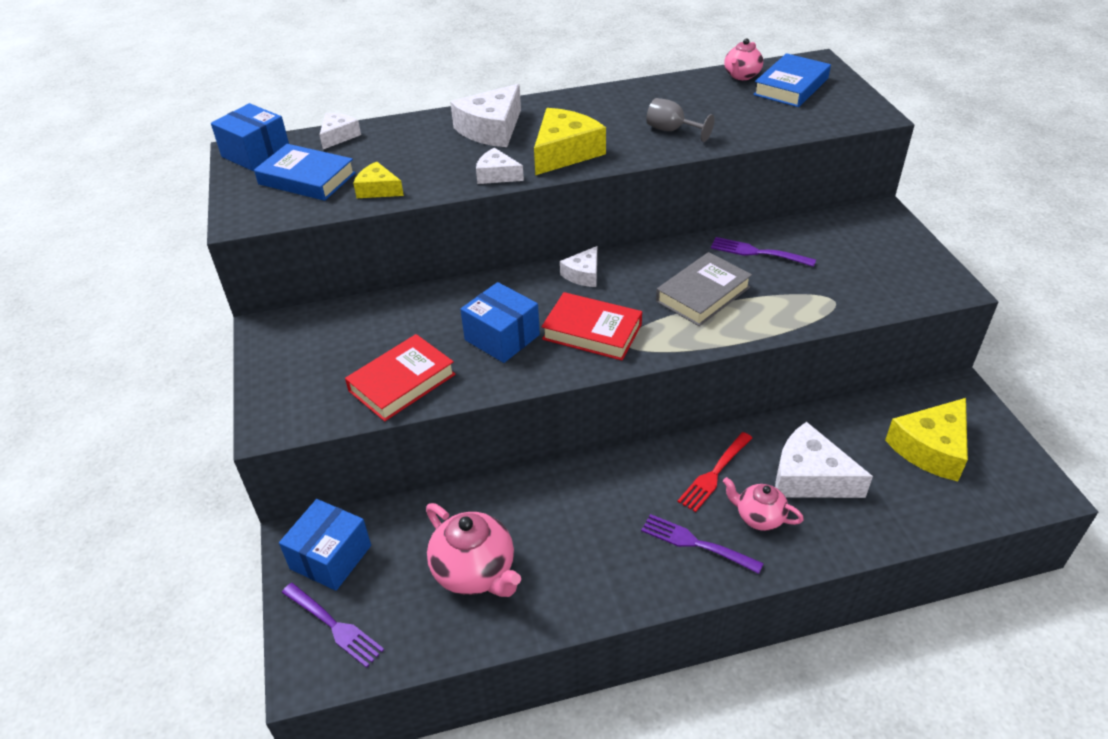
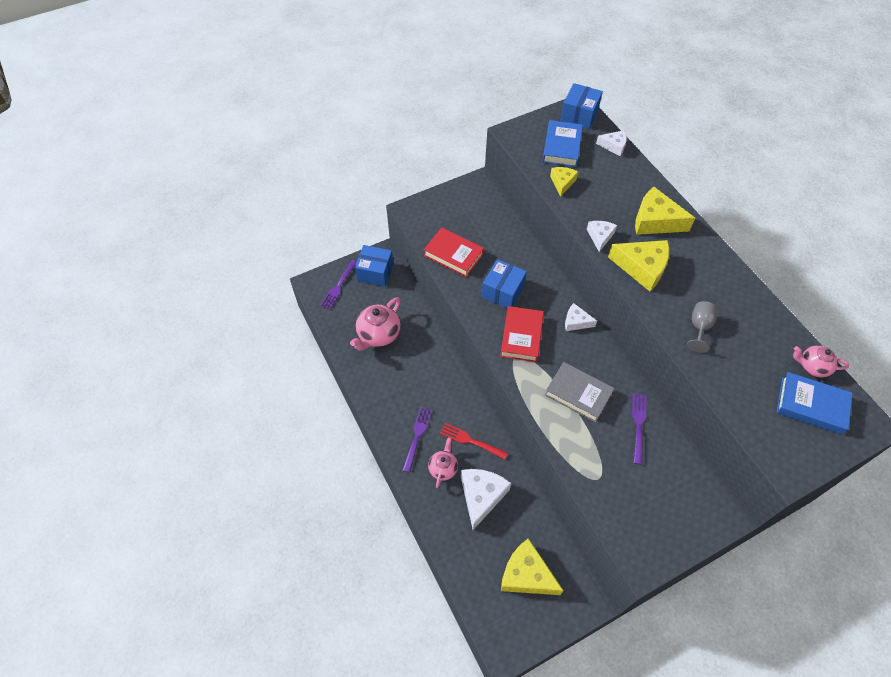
camera: 75 degrees right, 15 degrees up
(491, 129) = (655, 221): white cheese -> yellow cheese

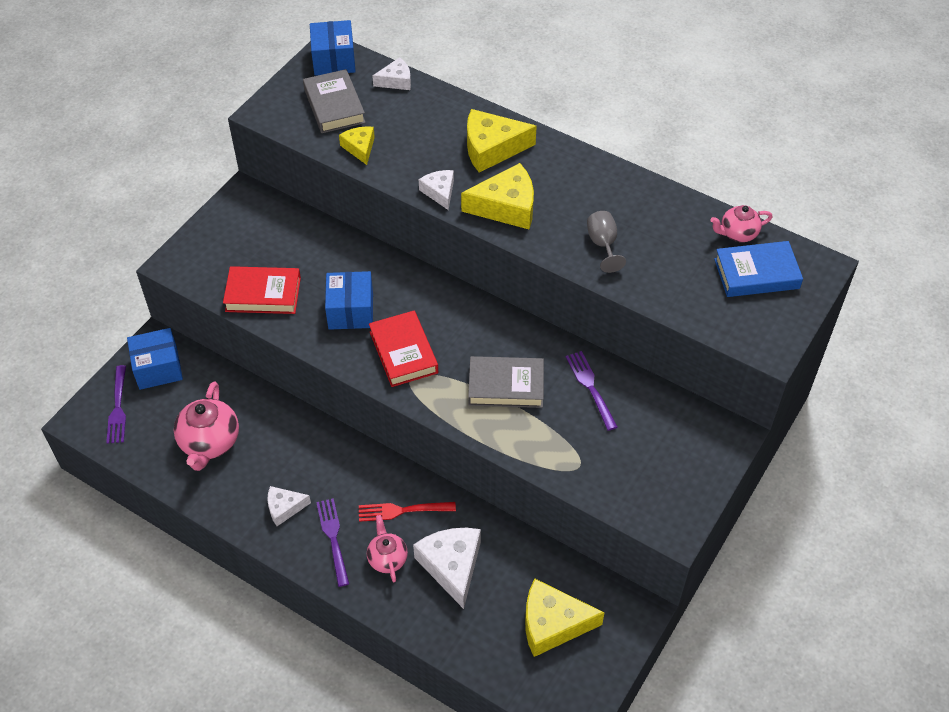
camera: 30 degrees left, 5 degrees down
(562, 147) = (334, 106): blue book -> grey book
(576, 322) = (457, 307): white cheese -> white cheese (284, 508)

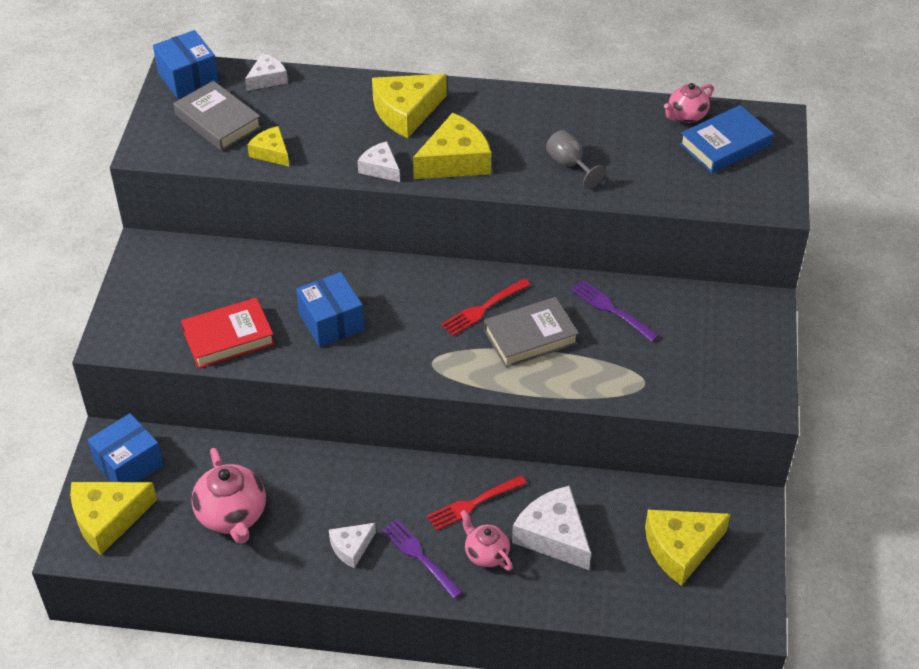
camera: 25 degrees left, 5 degrees down
(118, 408) = (108, 519): purple fork -> yellow cheese
(403, 352) = (410, 342): red book -> none
(481, 345) = (483, 308): none -> red fork

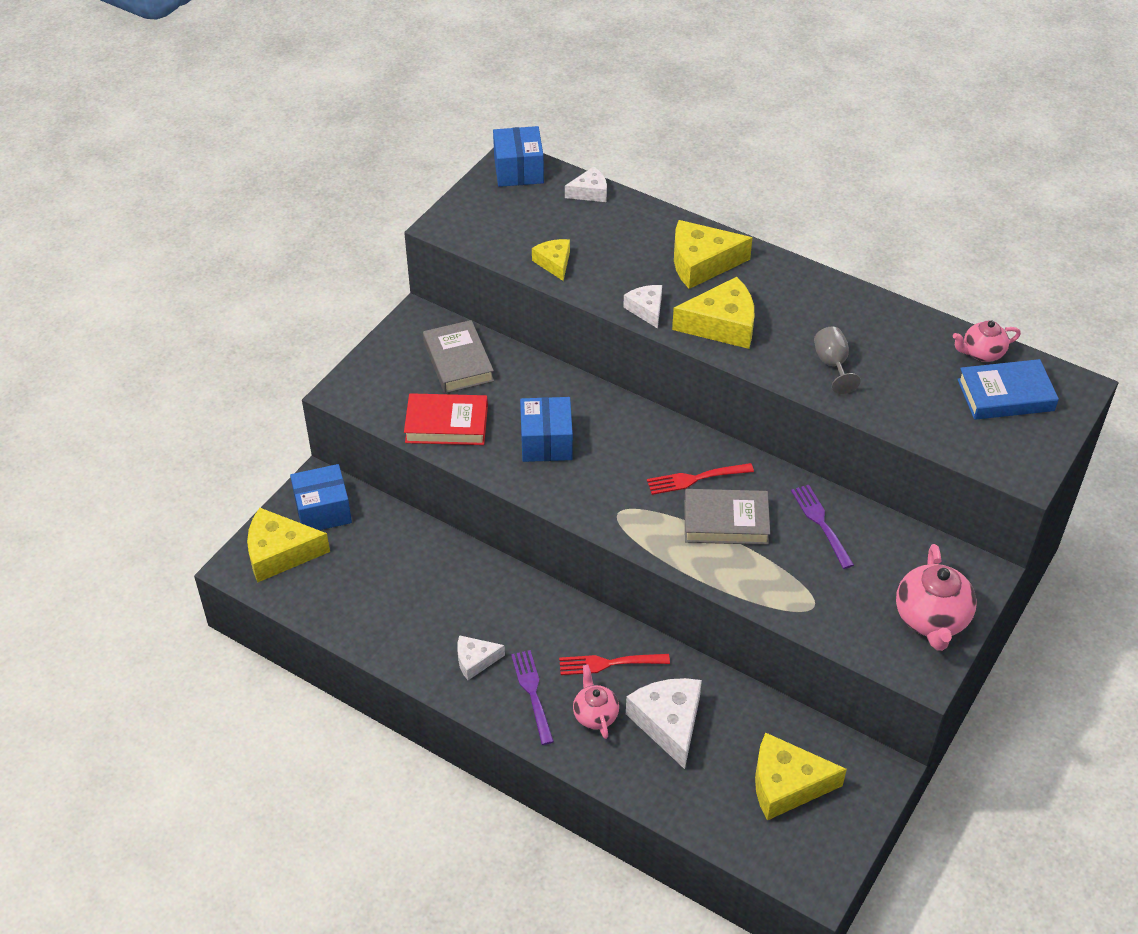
camera: 25 degrees right, 0 degrees up
(218, 121) = (523, 219): grey book -> grey book (458, 361)
(232, 515) = (386, 590): pink teapot -> pink teapot (931, 619)

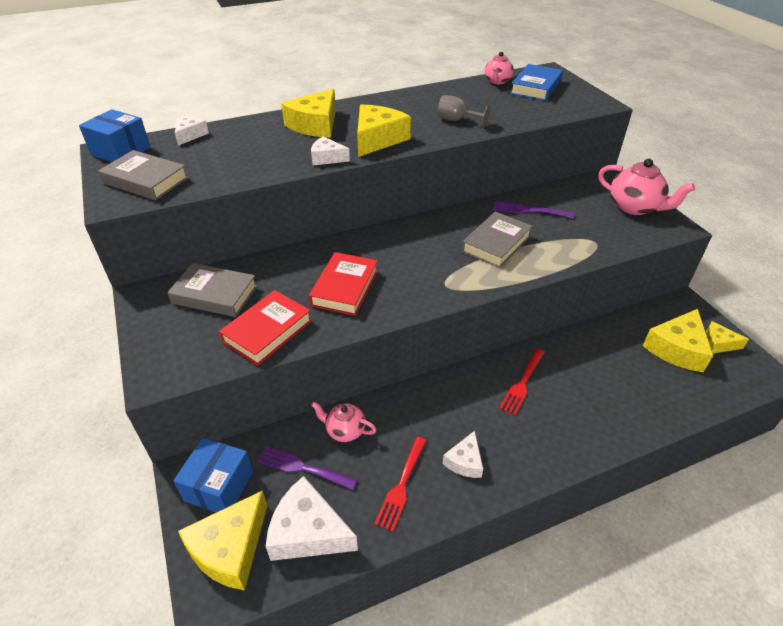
camera: 55 degrees left, 5 degrees down
(492, 220) = (146, 180): none -> grey book
(532, 693) = (521, 441): purple fork -> purple fork (303, 468)
(546, 442) = (345, 288): blue box -> red book
(554, 263) = (230, 173): yellow cheese -> yellow cheese (717, 343)
(595, 715) = (564, 415): pink teapot -> pink teapot (345, 430)
(668, 723) = (595, 379): white cheese -> white cheese (308, 531)
(695, 478) = (447, 239): red fork -> red fork (401, 485)

